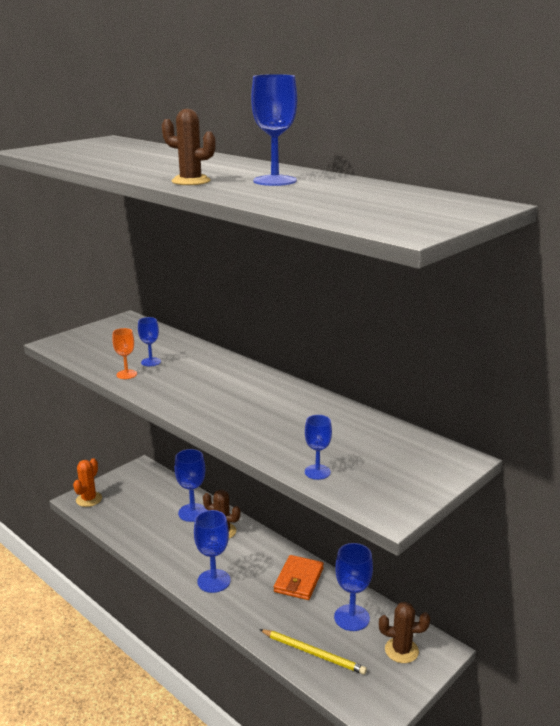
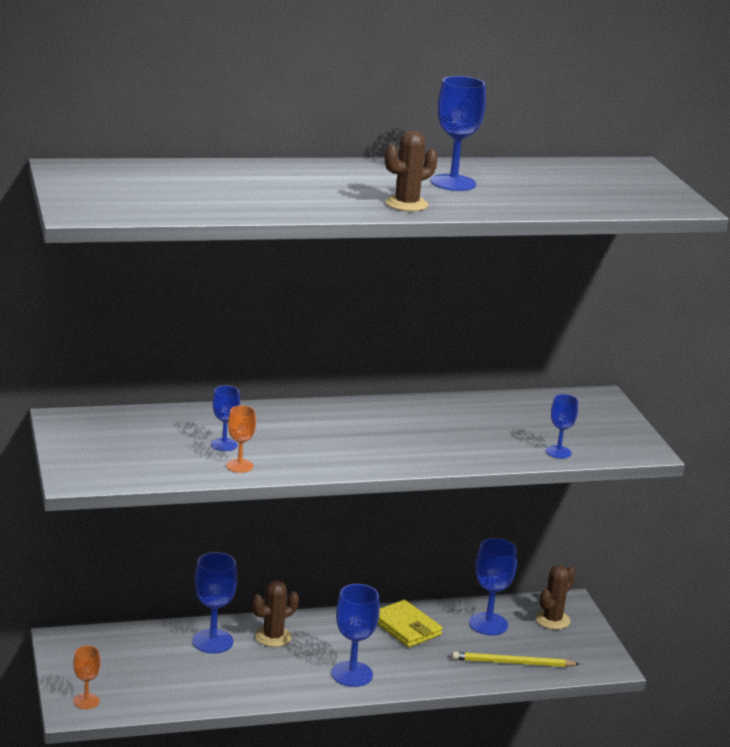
camera: 60 degrees left, 0 degrees up
(89, 499) = (86, 701): orange cactus -> orange goblet
(299, 580) = (406, 627): orange wallet -> yellow wallet
(313, 653) = (512, 663): yellow pencil -> yellow pencil turned 150 degrees counterclockwise

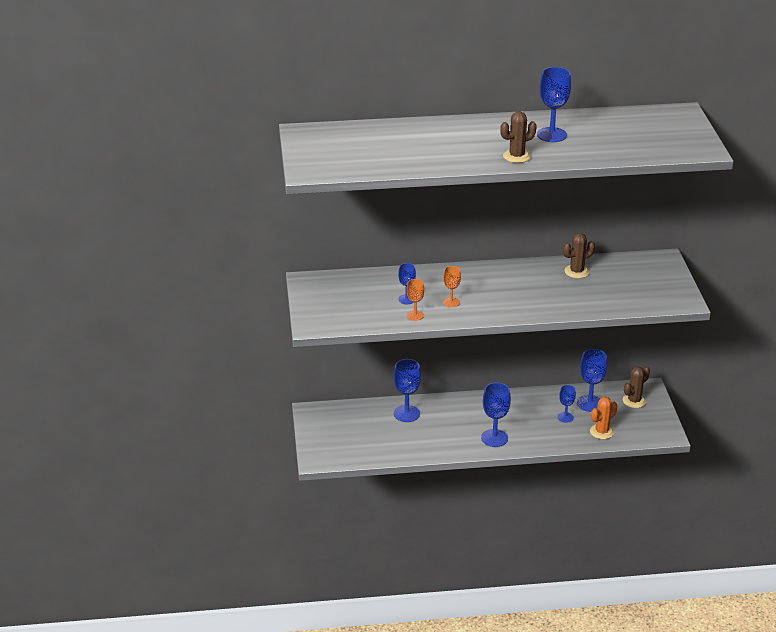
camera: 10 degrees right, 10 degrees up
(86, 701) = (324, 453): orange goblet -> orange goblet (451, 302)
(273, 637) = (446, 411): brown cactus -> brown cactus (576, 271)
(406, 627) = (534, 405): yellow wallet -> none
(512, 663) = (601, 432): yellow pencil -> orange cactus
(558, 452) = (625, 303): blue goblet -> blue goblet (565, 417)

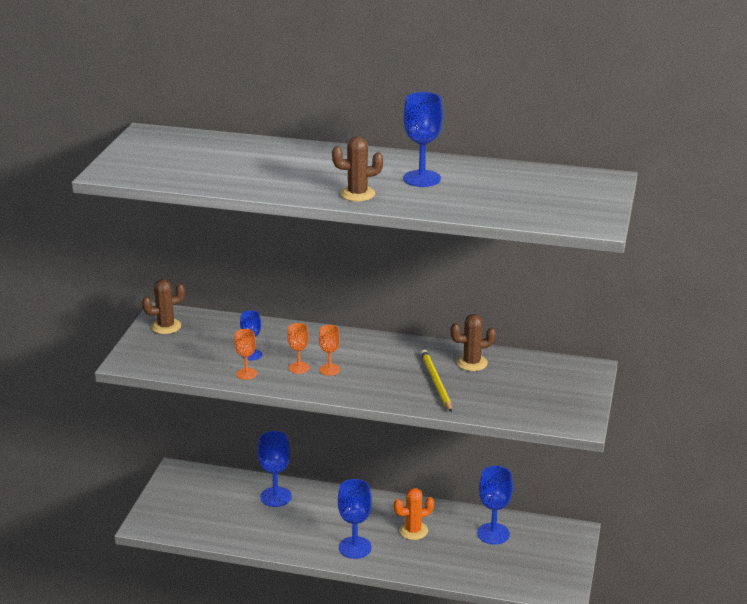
camera: 20 degrees right, 5 degrees down
(475, 299) = (329, 370): none -> orange goblet
(561, 292) = (436, 382): none -> yellow pencil
(565, 417) = (453, 543): blue goblet -> none
(601, 432) = (486, 570): orange cactus -> orange cactus (413, 531)
(634, 401) = (549, 543): brown cactus -> brown cactus (166, 326)

